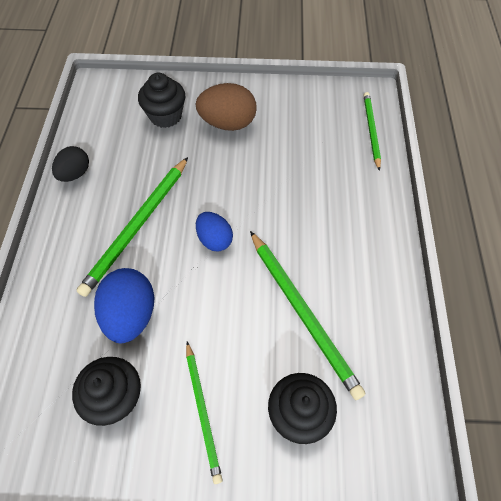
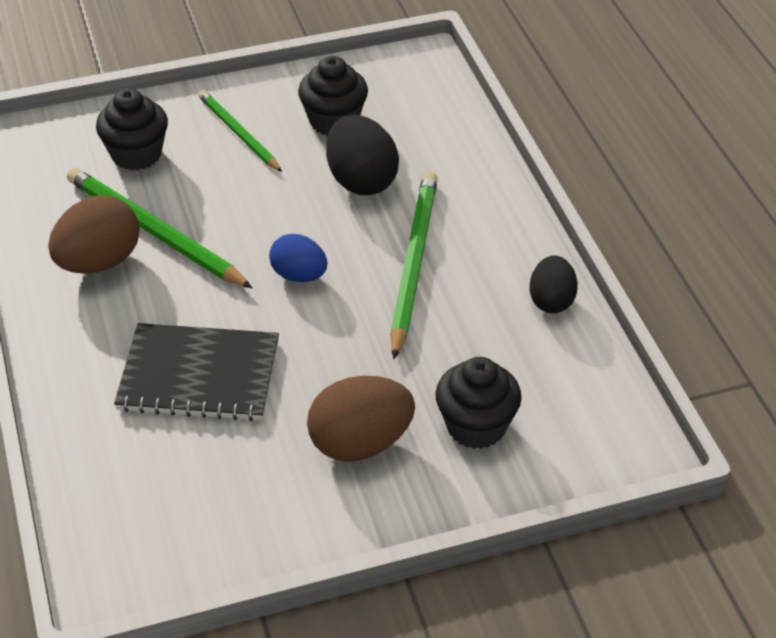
camera: 160 degrees right, 15 degrees down
(131, 315) = (361, 181): blue egg -> black egg
(300, 186) = (199, 375): none -> black notebook
(348, 295) = (99, 262): none -> brown egg
(371, 130) = (96, 503): green pencil -> none

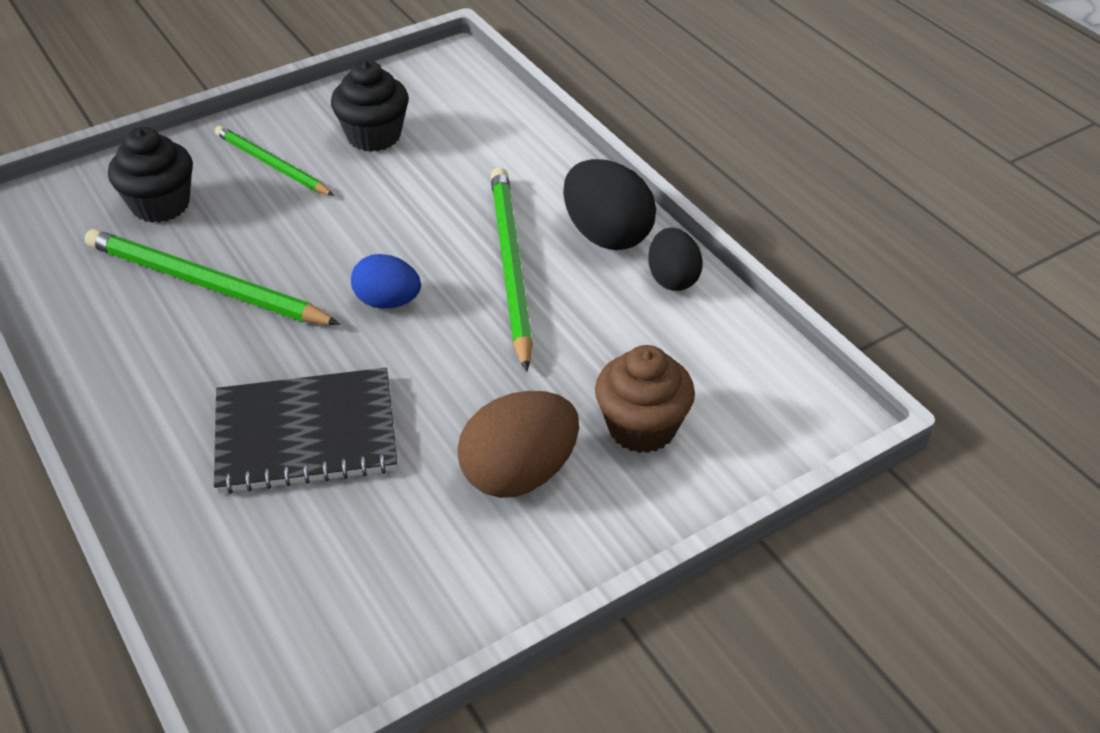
camera: 15 degrees left, 0 degrees up
(99, 262) = (149, 329): brown egg -> none
(361, 181) = (424, 191): black egg -> black egg (606, 235)
(476, 426) = (641, 427): black cupcake -> brown cupcake

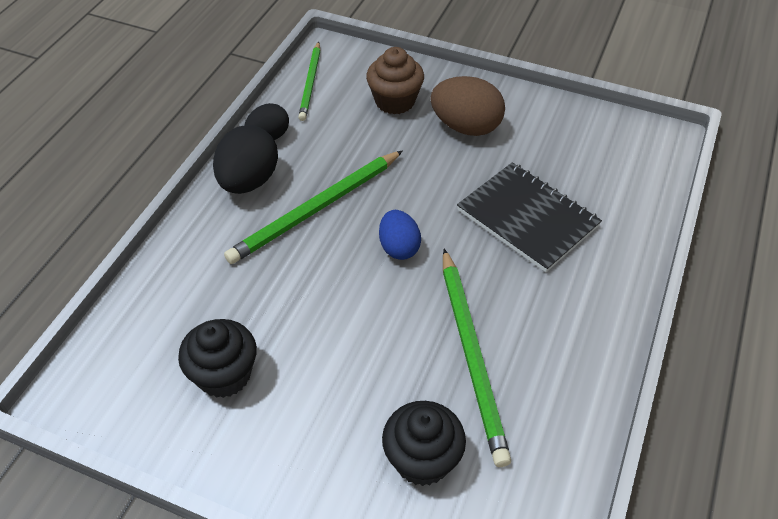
camera: 125 degrees left, 5 degrees up
(271, 164) = (313, 420): green pencil -> green pencil (310, 83)

